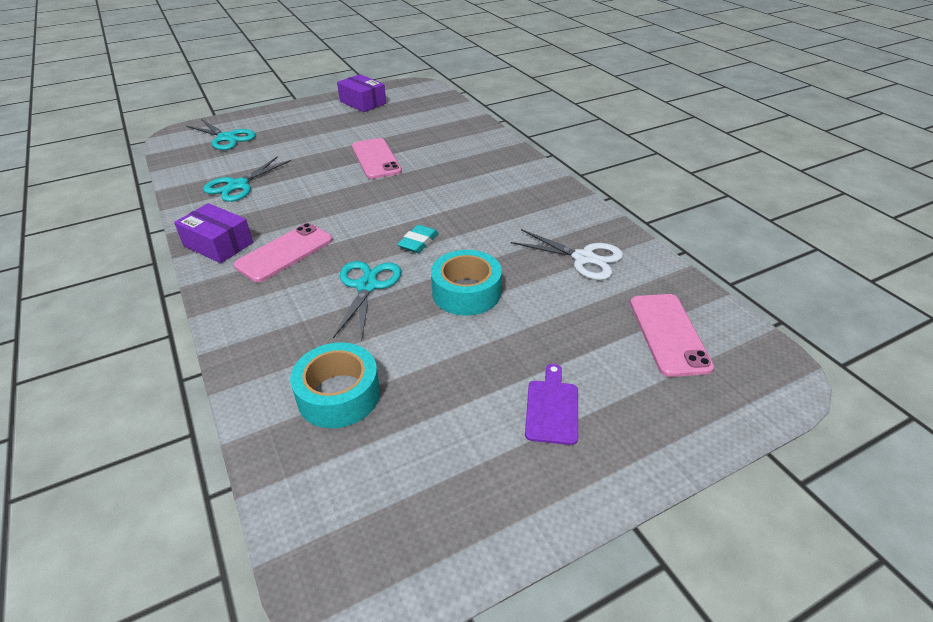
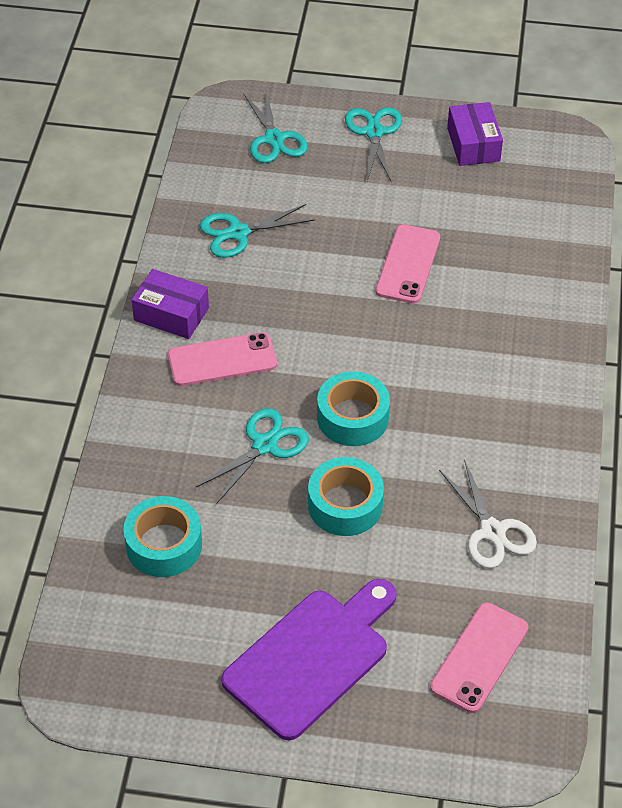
camera: 35 degrees right, 10 degrees up
(218, 244) = (171, 314): purple box -> purple box turned 45 degrees counterclockwise
(294, 116) = (374, 132): none -> turquoise scissors
(418, 242) = (352, 417): turquoise eraser -> turquoise tape
(552, 408) = (311, 658): purple cutting board -> purple cutting board, size x2.12

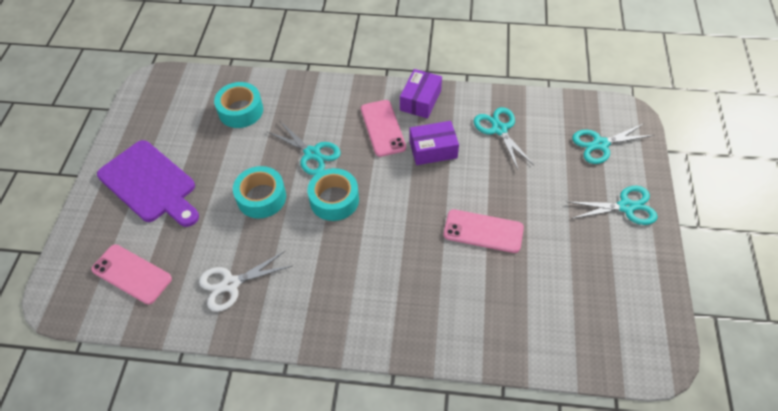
camera: 90 degrees right, 5 degrees up
(473, 144) = (631, 278): purple box -> purple box (433, 149)

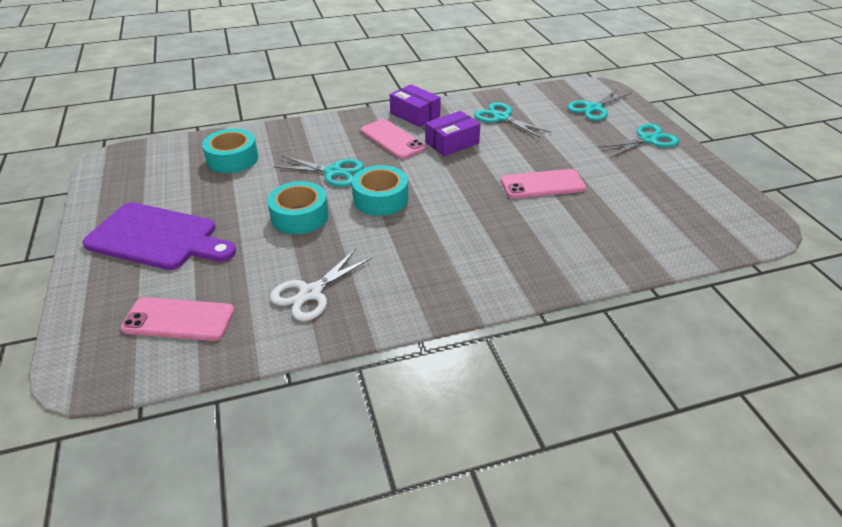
camera: 25 degrees left, 15 degrees down
(420, 100) = (415, 115): purple box -> purple box turned 45 degrees counterclockwise

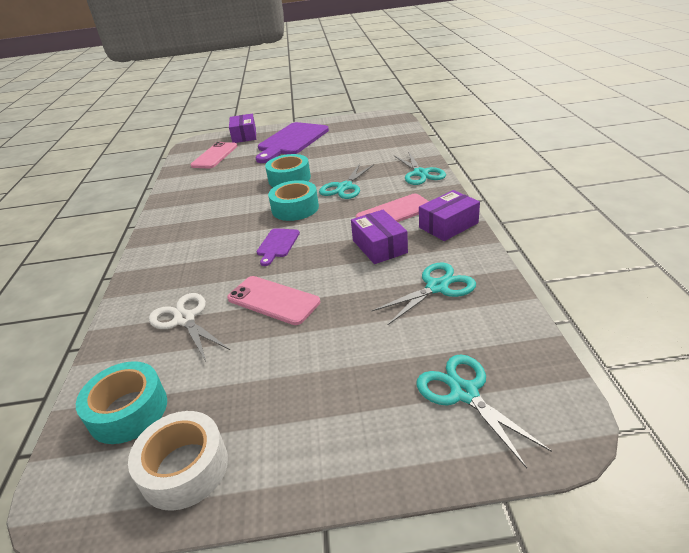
camera: 105 degrees right, 5 degrees down
(93, 303) = (244, 136): none -> purple box
(232, 159) = (378, 150): turquoise tape -> turquoise tape (128, 411)
(311, 293) = (206, 188): white scissors -> white scissors (184, 319)
(457, 198) = (277, 244): none -> purple cutting board
(542, 184) = (273, 300): pink phone -> pink phone turned 60 degrees counterclockwise
(648, 140) = (344, 438): turquoise scissors -> turquoise scissors (420, 173)
(707, 188) = (184, 468): none -> white tape

